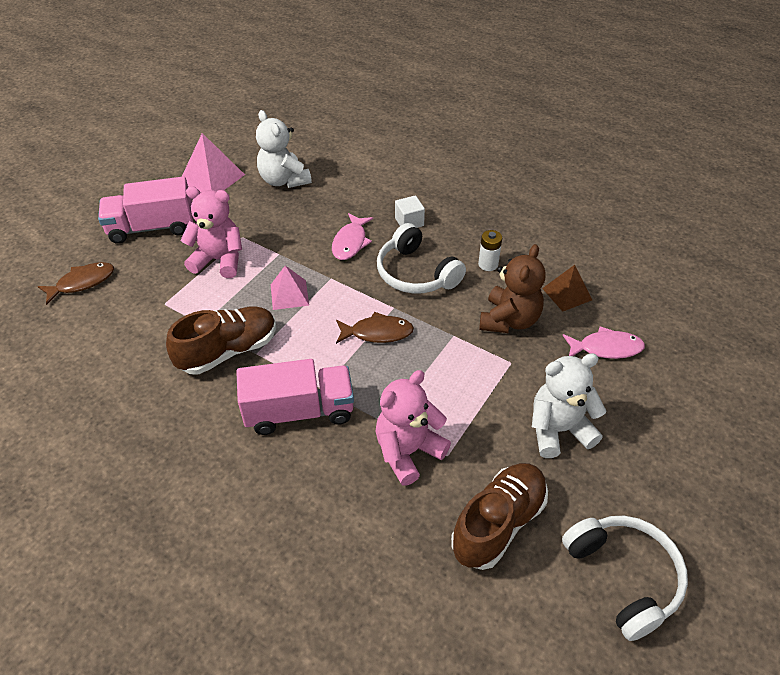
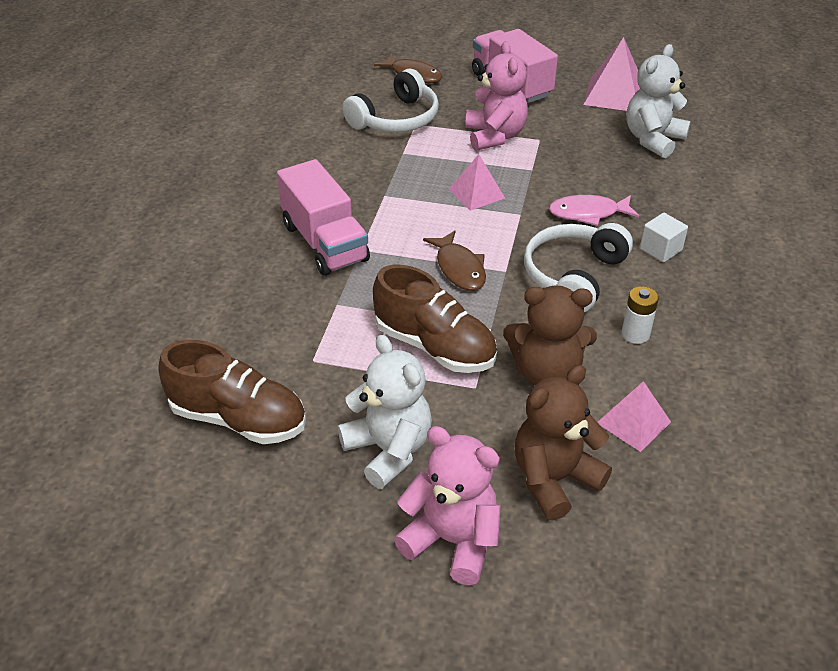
camera: 70 degrees right, 5 degrees down
(228, 351) = (378, 178): brown shoe -> brown shoe (435, 346)
(408, 451) = (306, 329): pink teddy bear -> pink teddy bear (452, 540)
(567, 294) = (633, 422): brown pyramid -> pink pyramid
(606, 348) = (554, 479): pink fish -> brown teddy bear
(623, 577) = (199, 541): white headphones -> white headphones (396, 119)

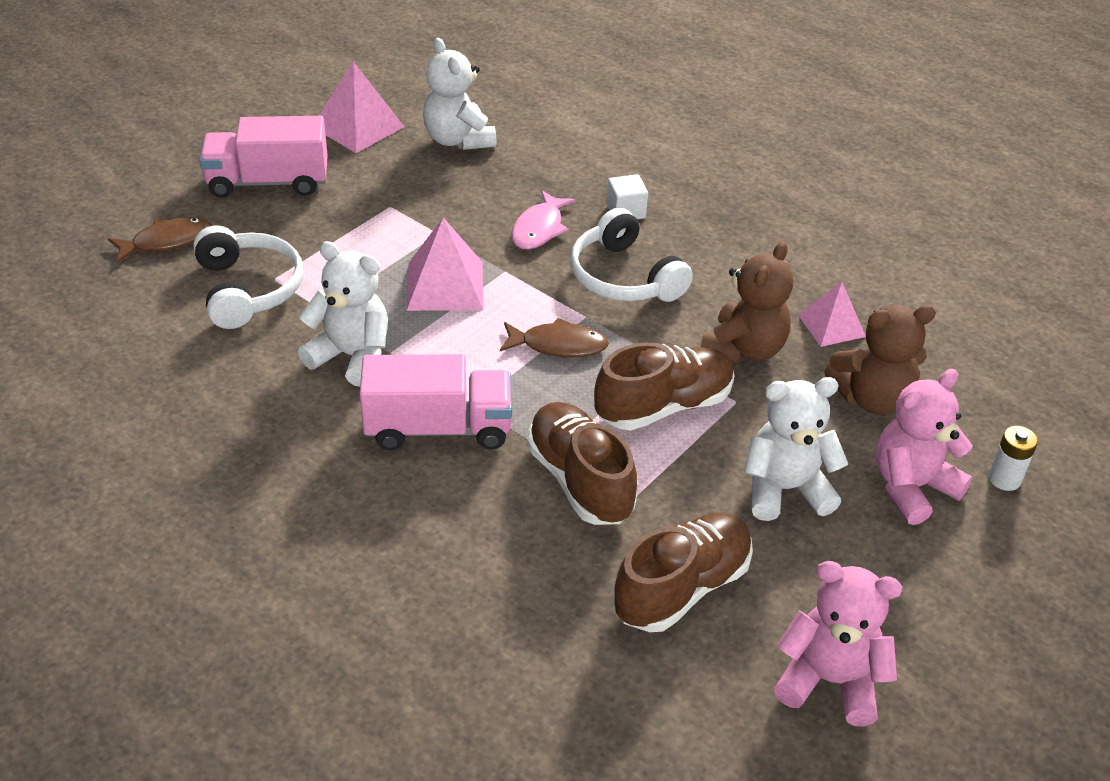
camera: 65 degrees left, 0 degrees up
(319, 328) = (580, 480): none -> brown shoe
(366, 181) = (351, 356): none -> white teddy bear
(476, 193) = (445, 285): pink pyramid -> pink pyramid, size x1.51
(495, 136) = (355, 233): pink teddy bear -> pink teddy bear (829, 681)
(554, 479) = (872, 398): brown teddy bear -> brown teddy bear turned 90 degrees counterclockwise
(635, 334) = (727, 276): white battery -> white battery (1004, 479)

